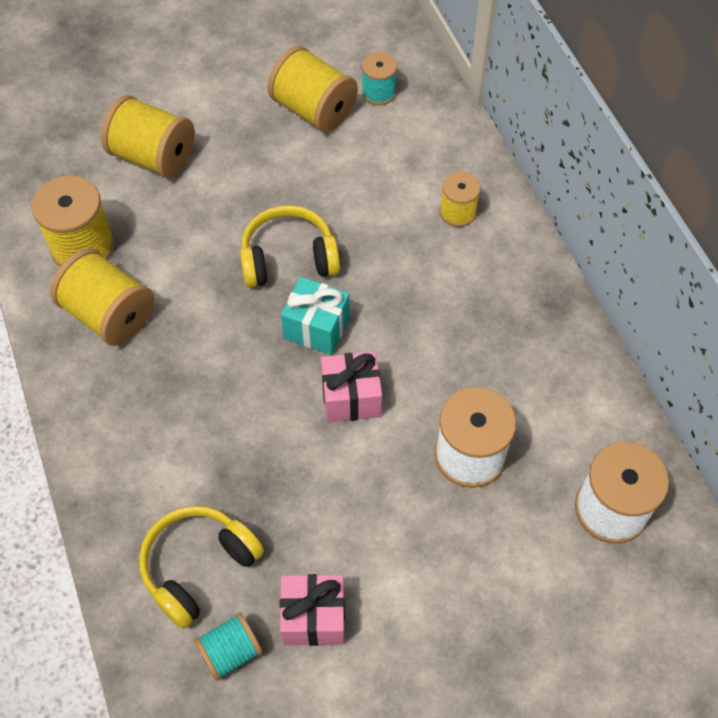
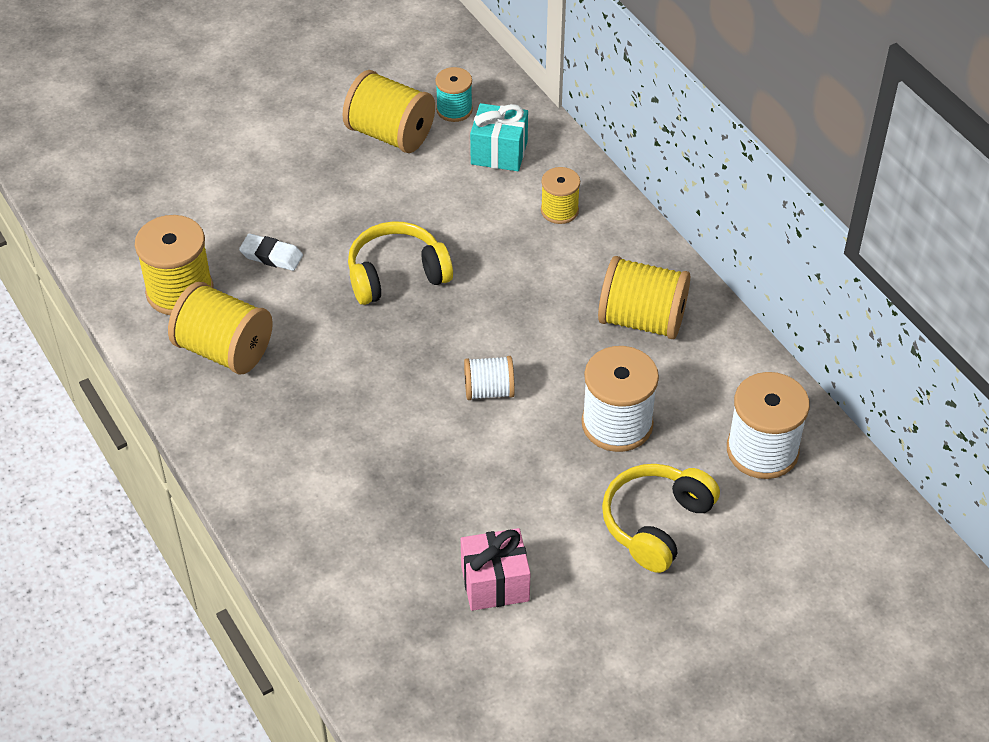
camera: 10 degrees left, 10 degrees down
(153, 157) = (233, 199): yellow spool -> yellow spool (642, 320)
(175, 221) = (271, 256): none -> white eraser
(198, 567) = (371, 558): yellow headphones -> yellow headphones (656, 523)
(230, 652) = (420, 624): turquoise spool -> none
(316, 327) = (440, 333): turquoise gift -> turquoise gift (499, 153)
(351, 398) = (489, 390): pink gift -> white spool

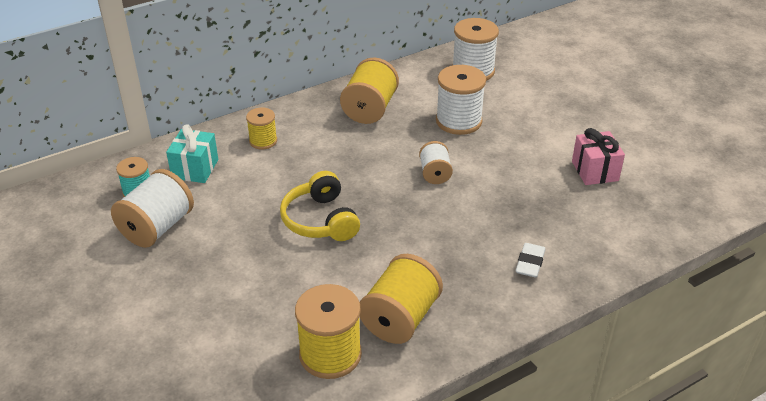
camera: 90 degrees left, 10 degrees down
(271, 256) = (292, 294): white eraser -> white eraser (530, 263)
(390, 134) = (157, 227): yellow spool -> white spool
(656, 523) = (533, 109): yellow headphones -> none

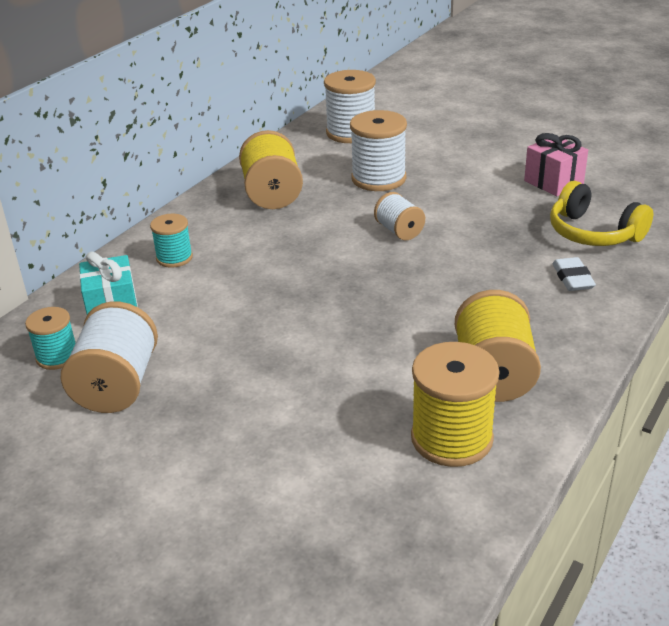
camera: 25 degrees left, 5 degrees down
(263, 141) = (174, 258): yellow spool -> turquoise spool
(320, 220) = (314, 312): yellow headphones -> yellow headphones (593, 233)

